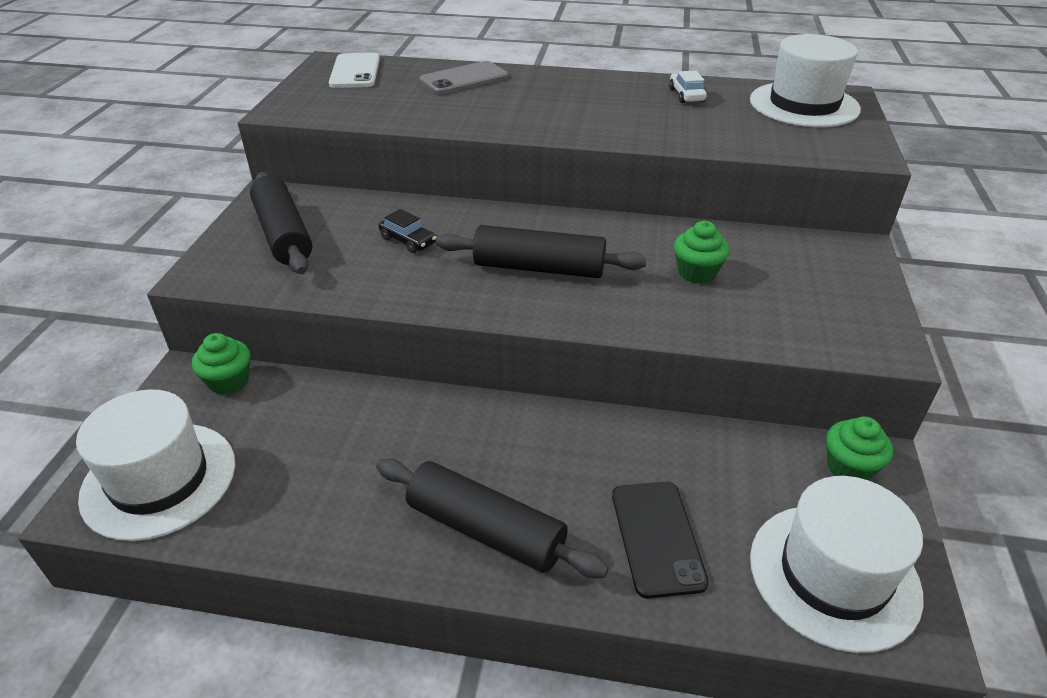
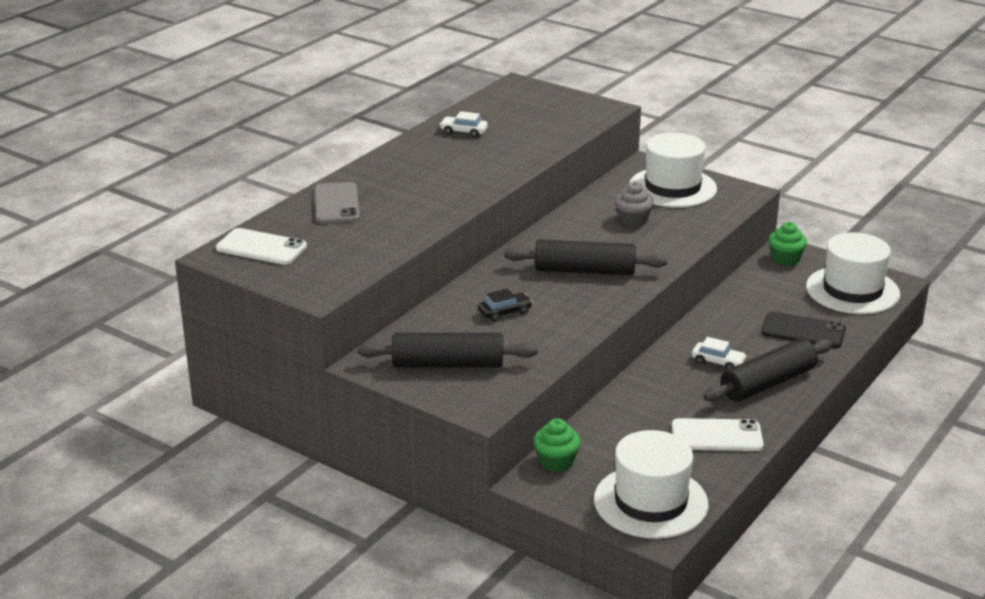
camera: 65 degrees left, 10 degrees down
(326, 506) = (717, 436): none -> white phone
(510, 462) = (718, 362): none -> white car
(539, 268) = (584, 271): black rolling pin -> black rolling pin turned 60 degrees clockwise
(696, 272) = (633, 220): green cupcake -> grey cupcake
(804, 105) = (520, 101): white hat -> white hat (672, 187)

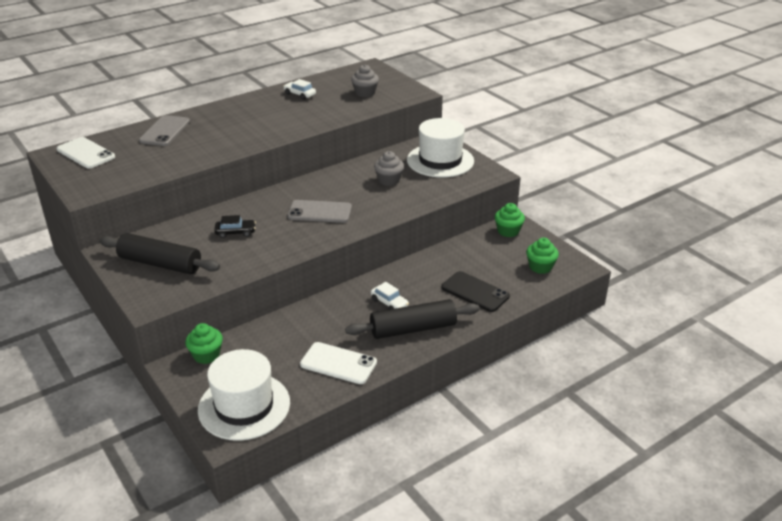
camera: 20 degrees right, 5 degrees up
(544, 117) = (365, 93): none -> grey cupcake
(584, 271) = (319, 212): black rolling pin -> grey phone
(852, 290) = (540, 267): white hat -> green cupcake

